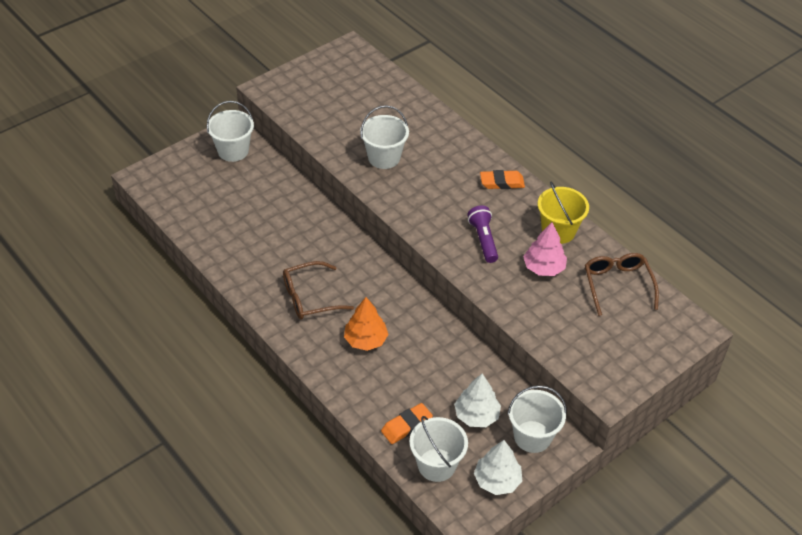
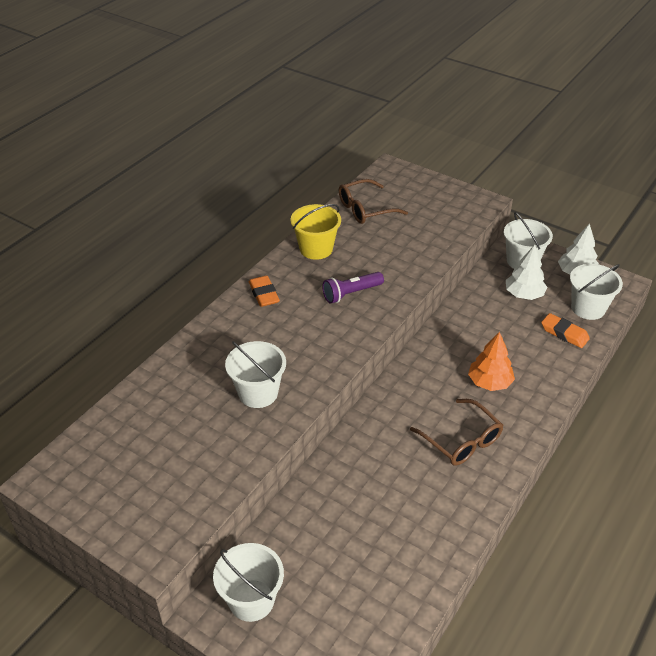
camera: 105 degrees left, 5 degrees down
(544, 268) = (367, 251): pink tree -> none

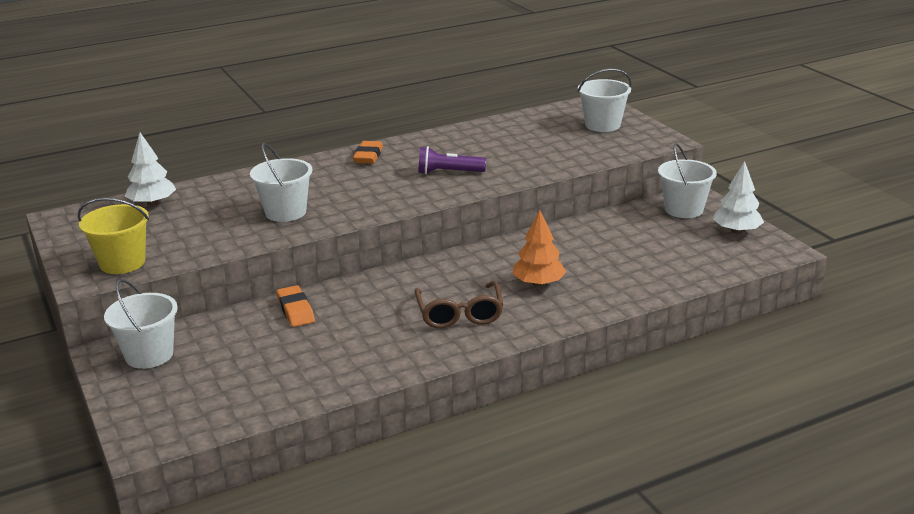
camera: 30 degrees right, 15 degrees down
(316, 249) = (452, 139): yellow bucket -> yellow bucket (122, 263)
(365, 209) = (534, 123): brown glasses -> none
(524, 294) = (655, 233): white tree -> white tree (152, 203)
(564, 333) = (665, 270): orange eraser -> orange eraser (295, 310)
(588, 308) = (717, 259): white bucket -> white bucket (602, 125)

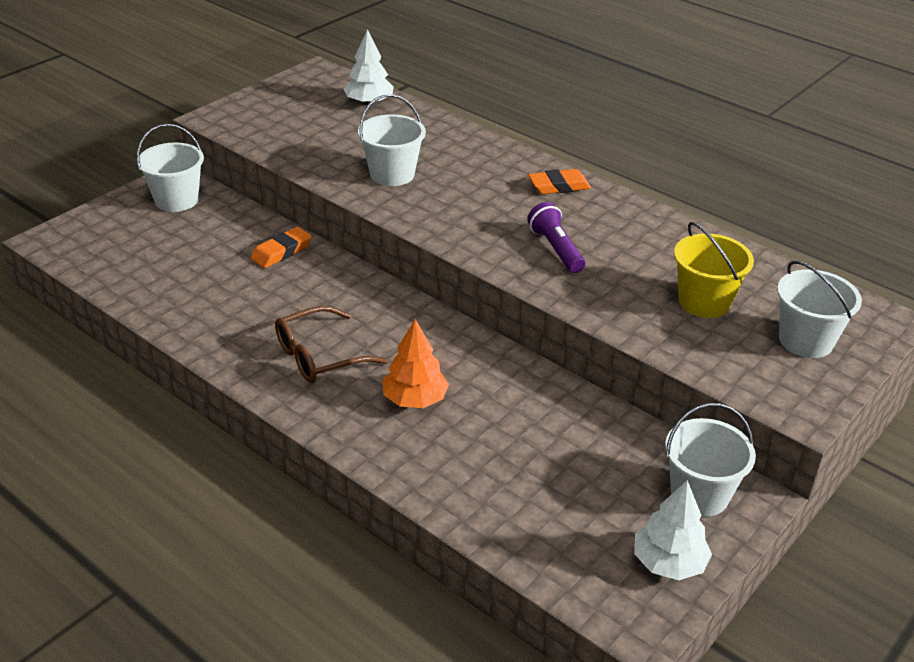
camera: 65 degrees right, 10 degrees up
(122, 263) = (249, 124): yellow bucket -> yellow bucket (704, 302)

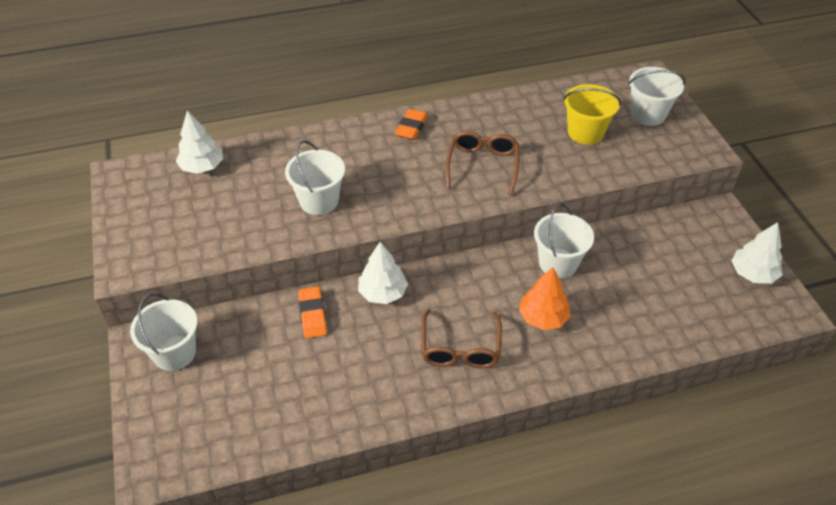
camera: 55 degrees left, 10 degrees up
(347, 281) = (382, 293): none -> white tree
(556, 249) = (482, 165): purple flashlight -> brown glasses
(699, 494) = (706, 231): white bucket -> white bucket (558, 263)

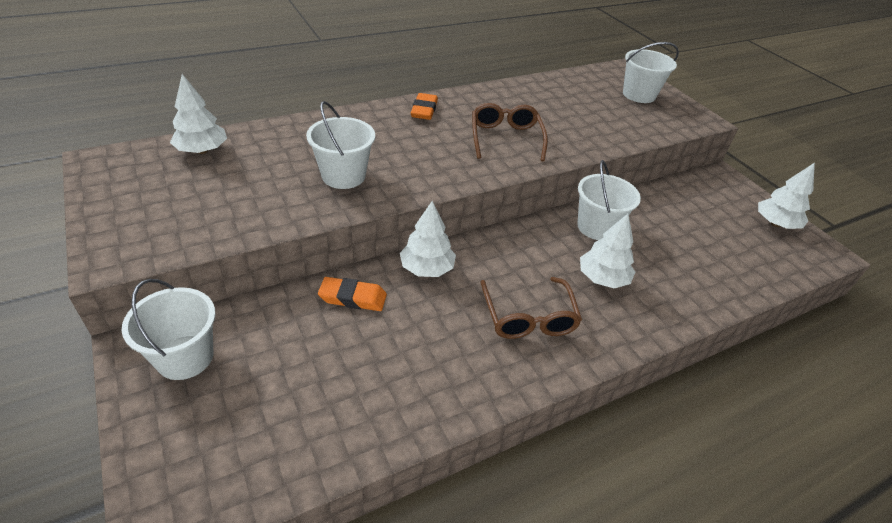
camera: 15 degrees left, 5 degrees down
(313, 315) = (353, 298): orange eraser -> orange eraser turned 60 degrees counterclockwise
(543, 317) = (602, 278): orange tree -> white tree
(585, 132) = (591, 109): yellow bucket -> none

